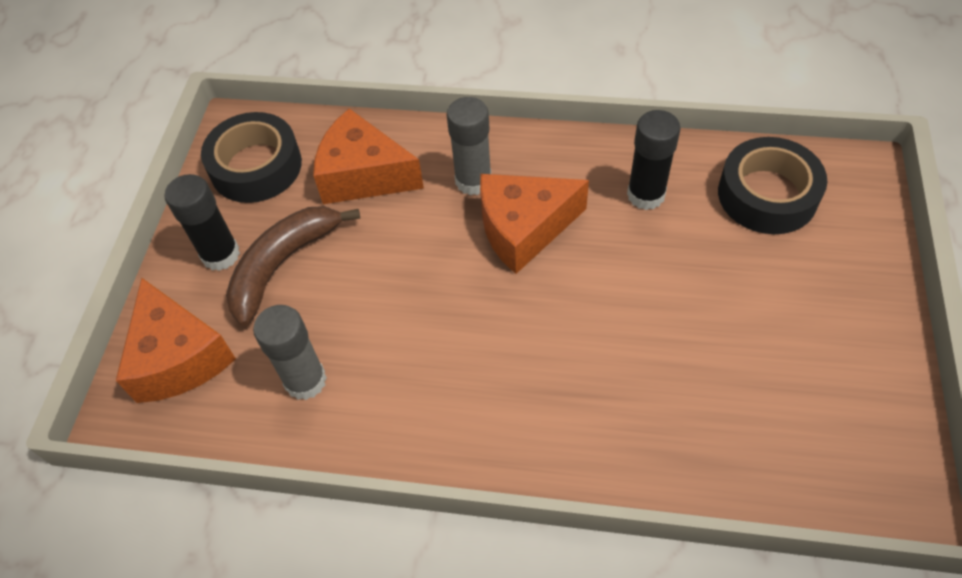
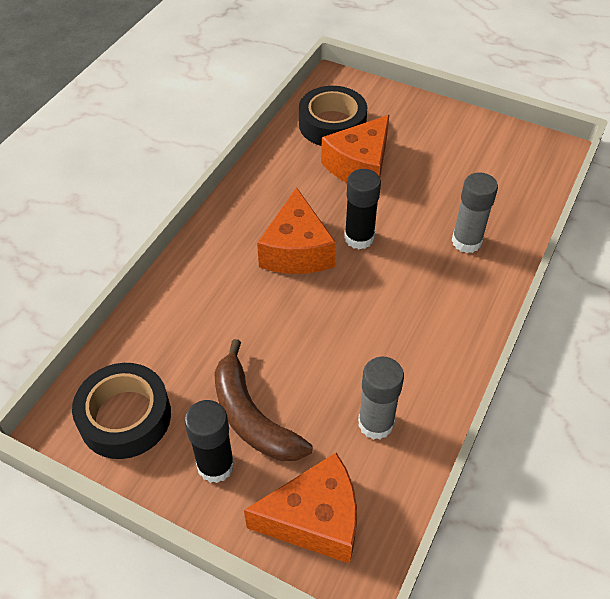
camera: 75 degrees left, 5 degrees down
(363, 175) = (185, 336): orange cheese -> orange cheese (360, 166)
(473, 181) = (234, 267): grey glue stick -> grey glue stick (466, 241)
(646, 195) = (301, 178): black glue stick -> black glue stick (359, 238)

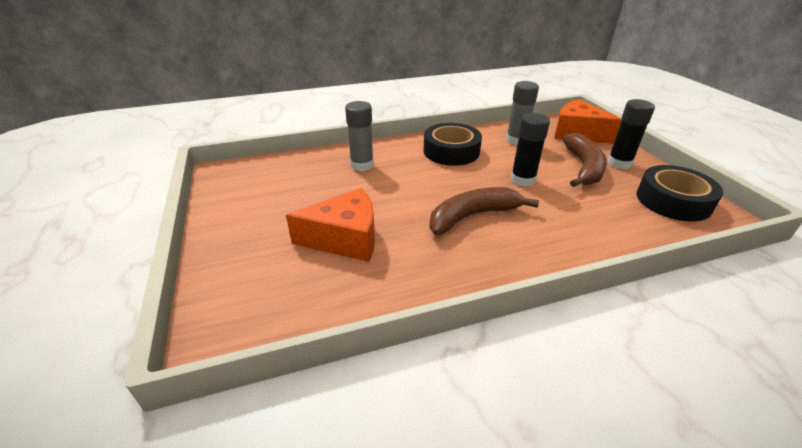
camera: 135 degrees left, 15 degrees down
(296, 250) = (472, 216): orange cheese -> brown banana
(332, 124) = (304, 289): black tape -> black tape (451, 151)
(359, 238) = (420, 199): black glue stick -> black glue stick (522, 180)

